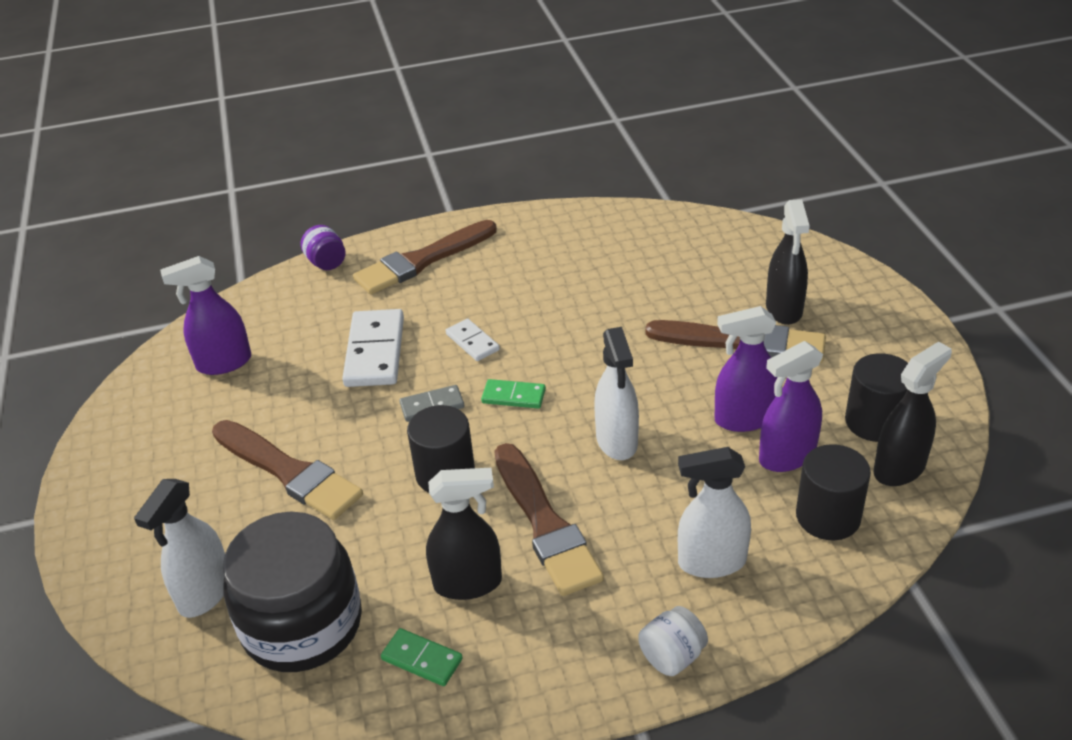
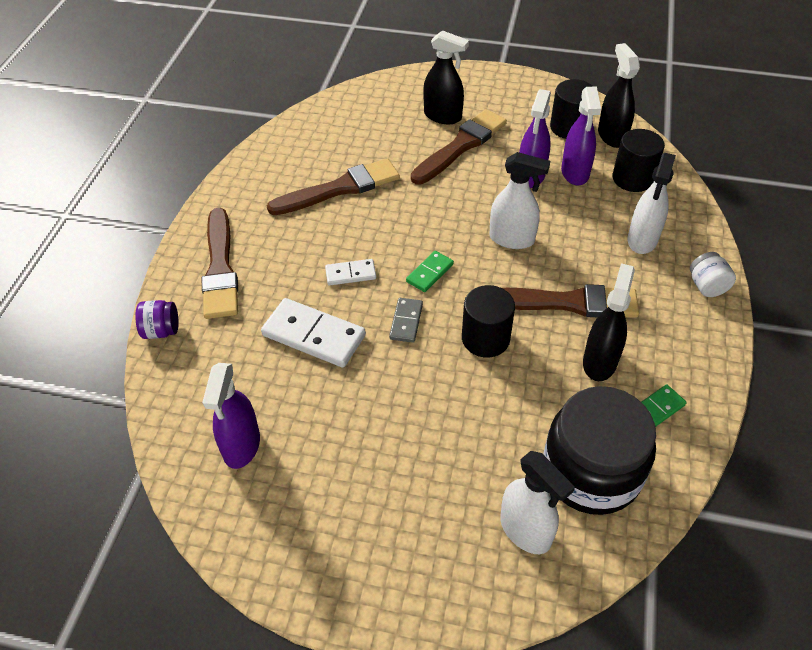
camera: 65 degrees left, 10 degrees up
(288, 472) = (420, 435): brown brush -> brown brush (339, 189)

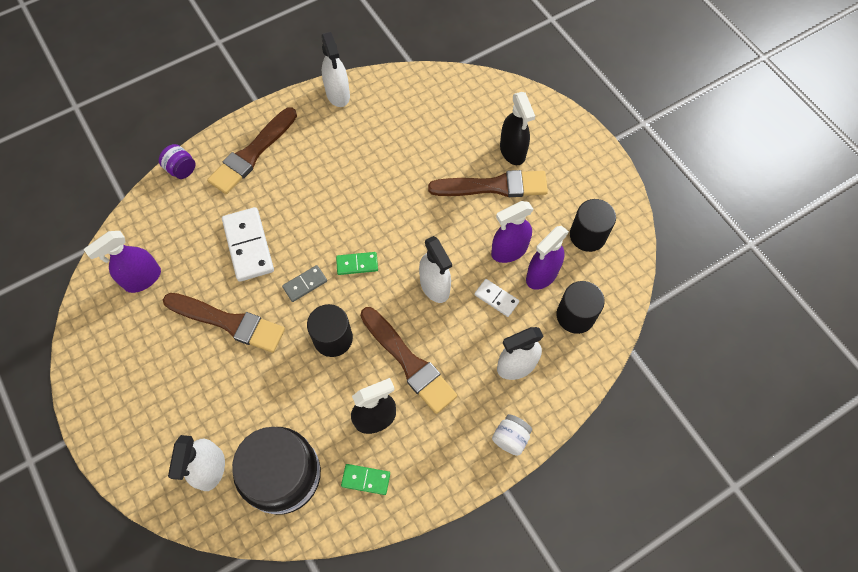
camera: 45 degrees right, 15 degrees up
(244, 175) = (338, 94): none -> white spray bottle
(339, 189) = (379, 154): brown brush -> brown brush (228, 322)
(350, 274) = (314, 223): white domino -> white domino (496, 298)
(612, 136) = (609, 269): black spray bottle -> none

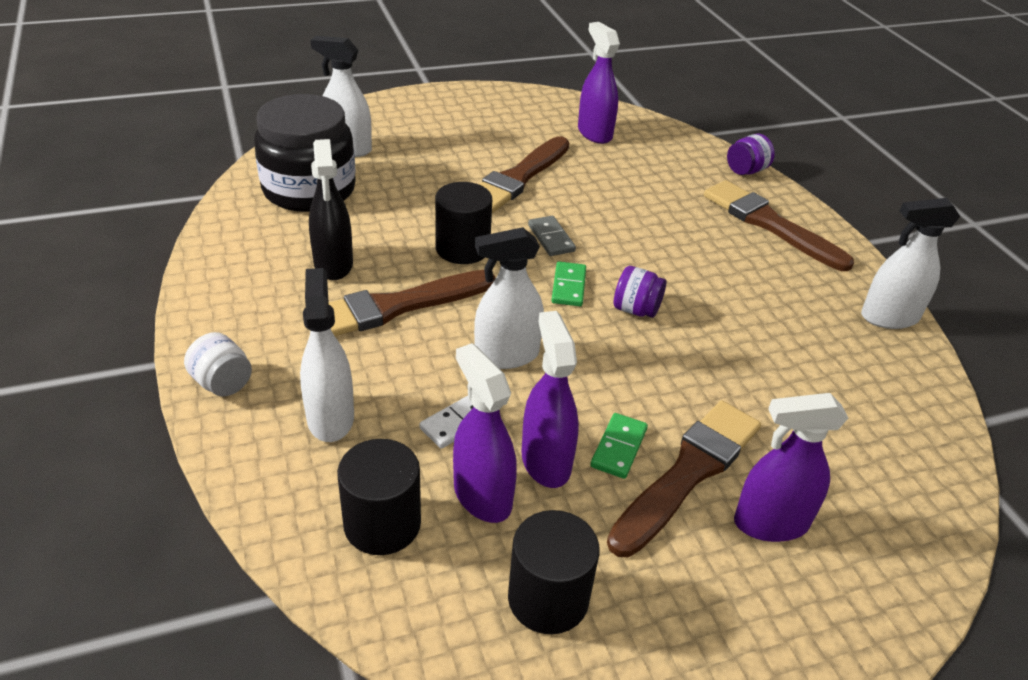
camera: 100 degrees right, 25 degrees down
(248, 246) = (621, 204): white domino -> none
(366, 479) = (261, 244): green domino -> green domino (618, 448)
(370, 223) = (636, 310): none -> purple jar
(493, 186) = (688, 473): brown brush -> brown brush turned 150 degrees counterclockwise
(512, 151) = (770, 523): black spray bottle -> purple spray bottle

